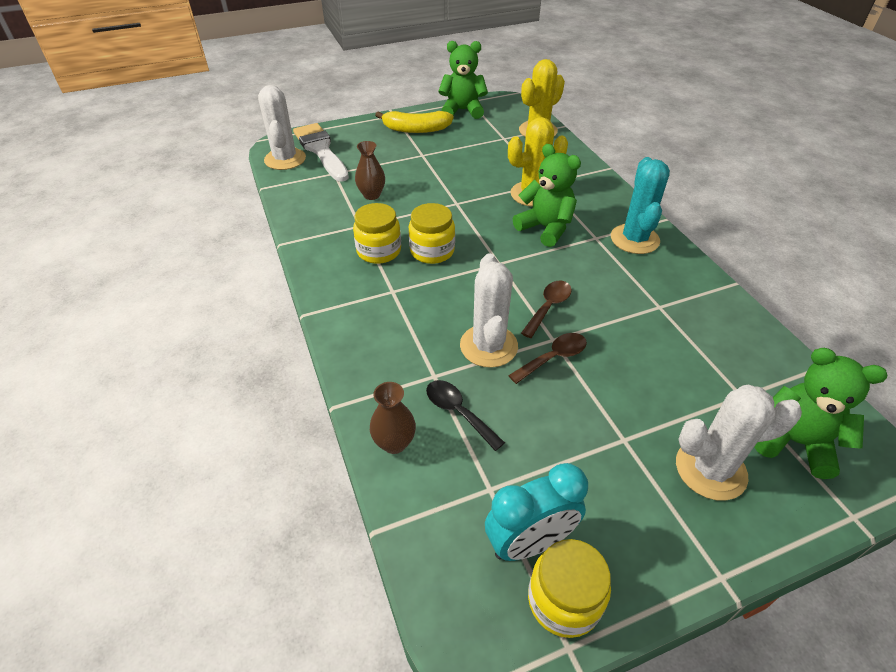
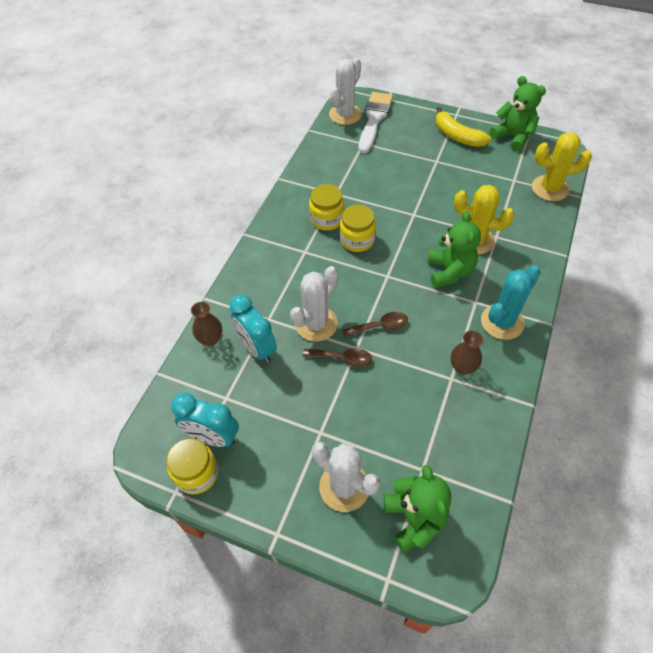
camera: 45 degrees right, 10 degrees up
(371, 195) = (367, 175): brown vase -> brown vase (462, 367)
(458, 412) = (257, 348): black spoon -> turquoise clock

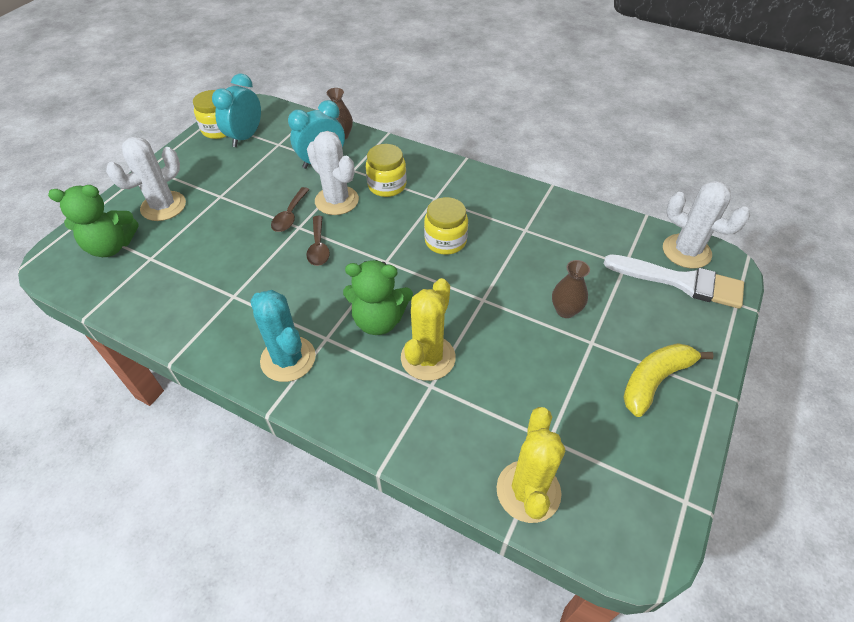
camera: 95 degrees right, 5 degrees down
(327, 219) = (482, 218): yellow jar -> yellow jar (387, 185)
(462, 367) = (242, 308): brown vase -> brown vase (565, 310)
(513, 137) = (663, 466): green teddy bear -> none

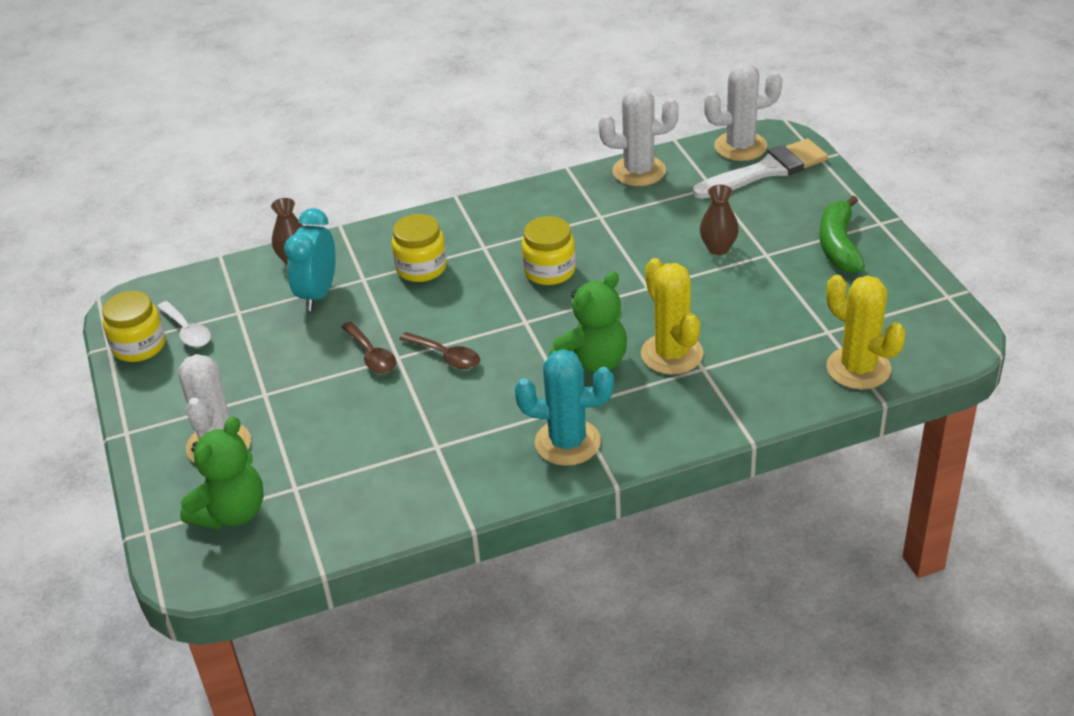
camera: 45 degrees left, 10 degrees down
(245, 137) = (187, 331): turquoise clock -> white spoon
(337, 200) = (395, 312): white cactus -> white cactus (639, 171)
(655, 380) = (838, 245): yellow banana -> green banana

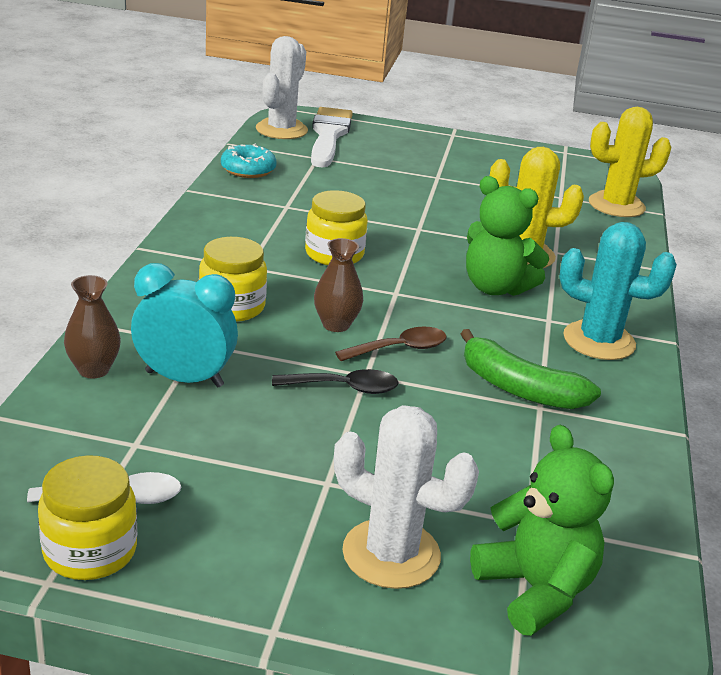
camera: 65 degrees left, 10 degrees down
(318, 294) = (184, 379): turquoise clock -> turquoise clock turned 150 degrees clockwise
(371, 355) = (344, 388): brown spoon -> black spoon
(567, 442) = (599, 341): turquoise cactus -> turquoise cactus turned 75 degrees clockwise
(593, 362) = (495, 288): green teddy bear -> green teddy bear turned 135 degrees clockwise
(639, 171) = (248, 169): white cactus -> turquoise donut
(718, 248) = (404, 187): brown vase -> brown vase (336, 325)
(838, 245) = (461, 154): green banana -> green banana (519, 388)

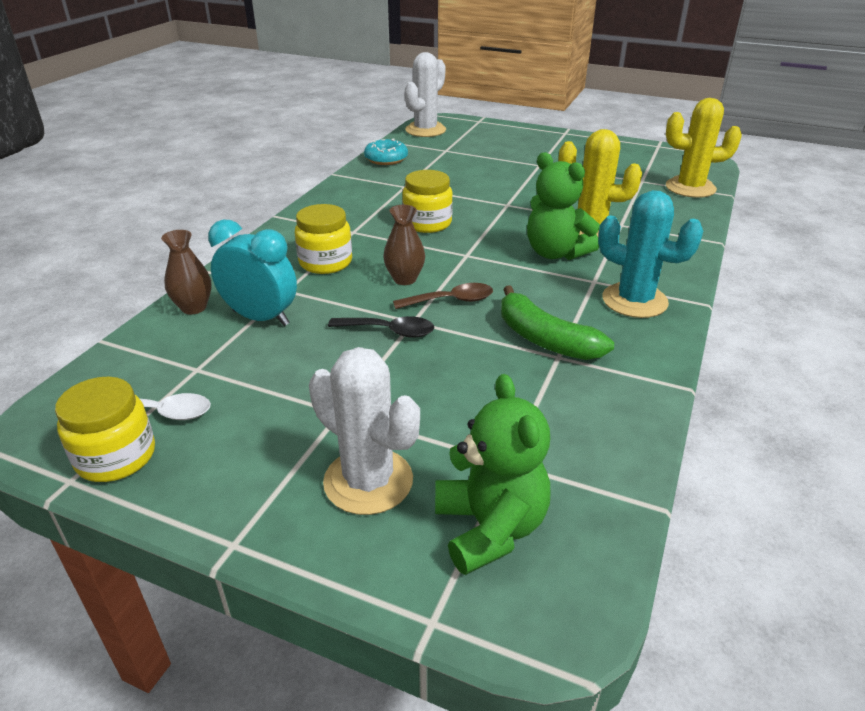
camera: 15 degrees right, 5 degrees up
(329, 135) = (461, 134): white brush -> none

